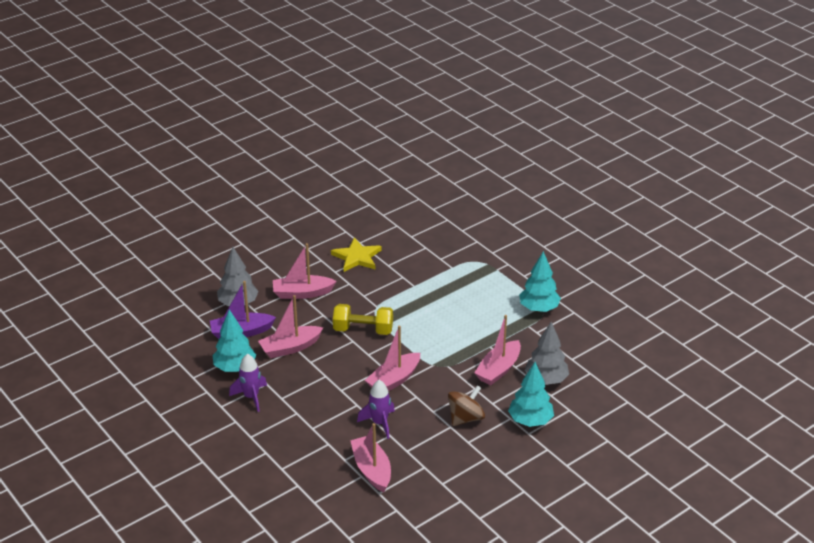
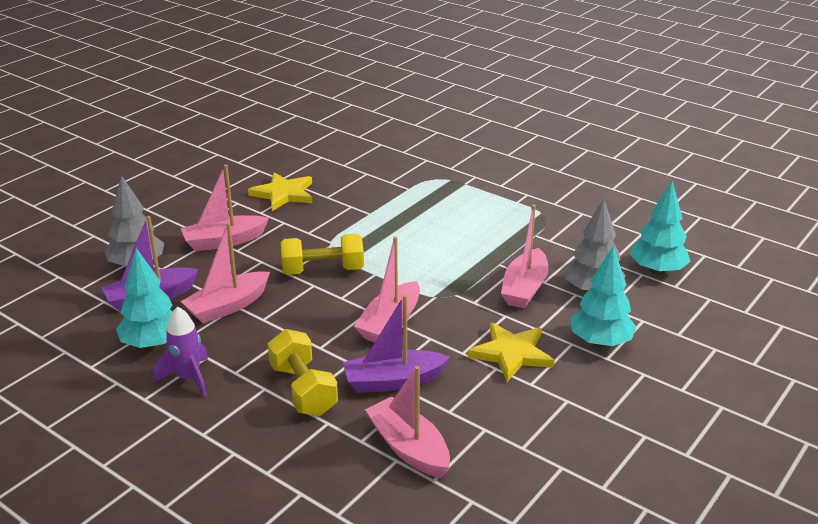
camera: 15 degrees left, 5 degrees down
(320, 418) = (303, 389): none -> yellow dumbbell
(379, 423) = (393, 381): purple rocket -> purple boat
(465, 418) = (511, 354): brown spinning top -> yellow star
(539, 308) = (538, 215): turquoise tree -> turquoise tree (657, 270)

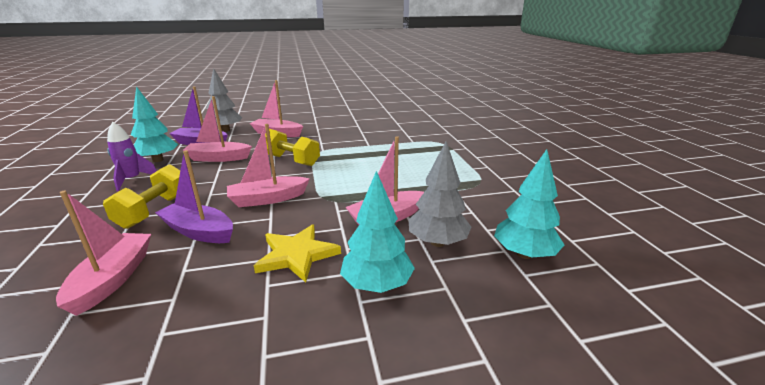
camera: 40 degrees right, 5 degrees down
(283, 194) = (343, 125): yellow star -> none

